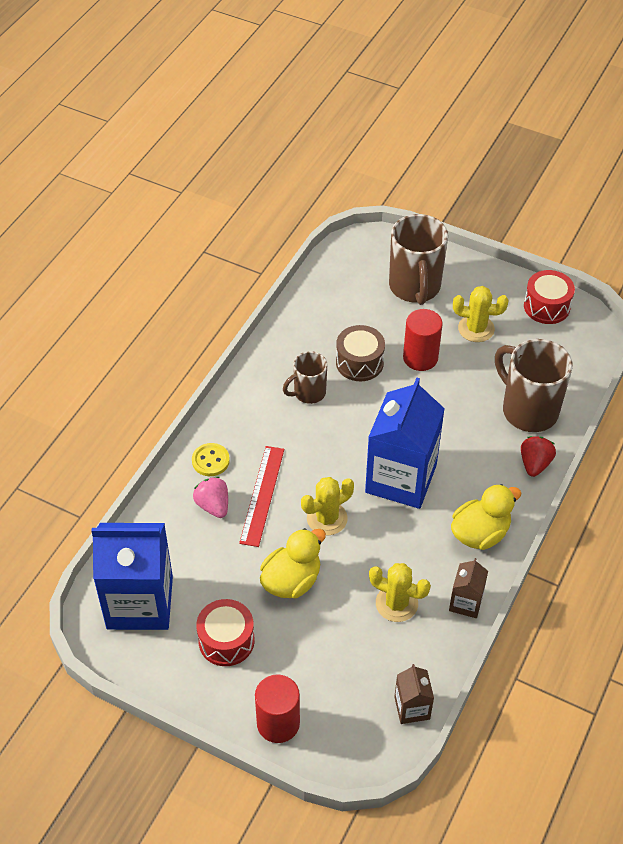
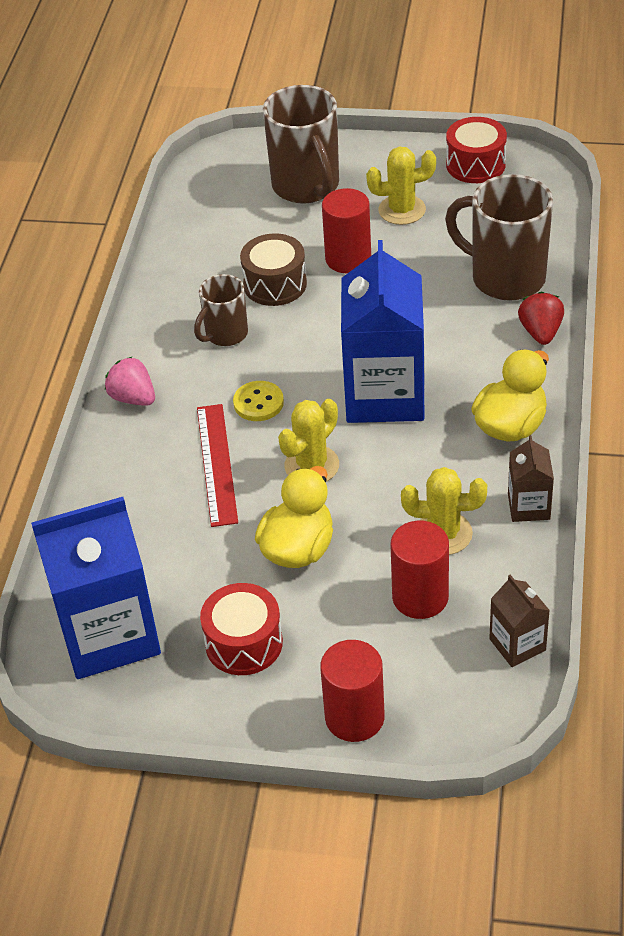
camera: 15 degrees left, 5 degrees down
(210, 461) = (132, 445): yellow button -> yellow button (258, 403)
(213, 505) = (158, 494): pink strawberry -> pink strawberry (133, 398)
(360, 647) = (420, 597): none -> red cylinder

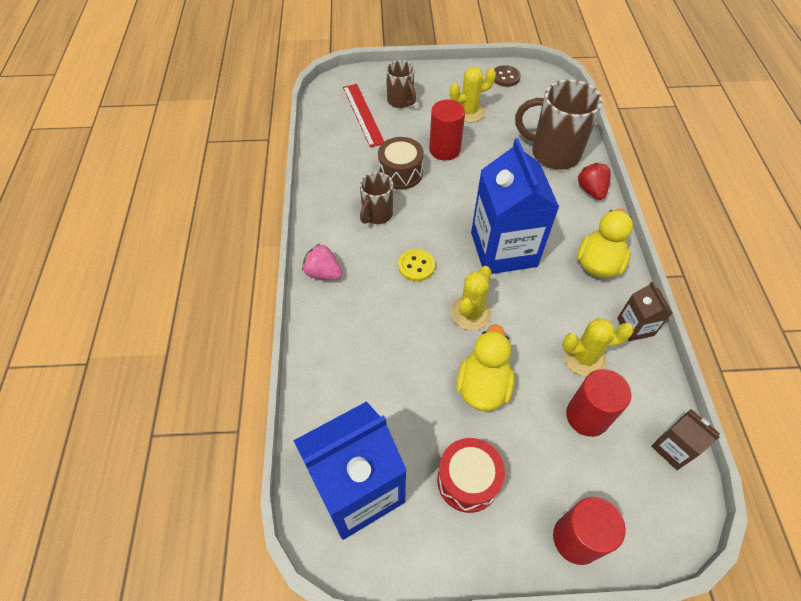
camera: 15 degrees left, 10 degrees up
(216, 464) = (400, 320): red ruler -> red ruler (363, 114)
(307, 187) = (400, 101): brown mug -> brown mug, size x0.57
(475, 165) = (505, 77): red drum -> brown button

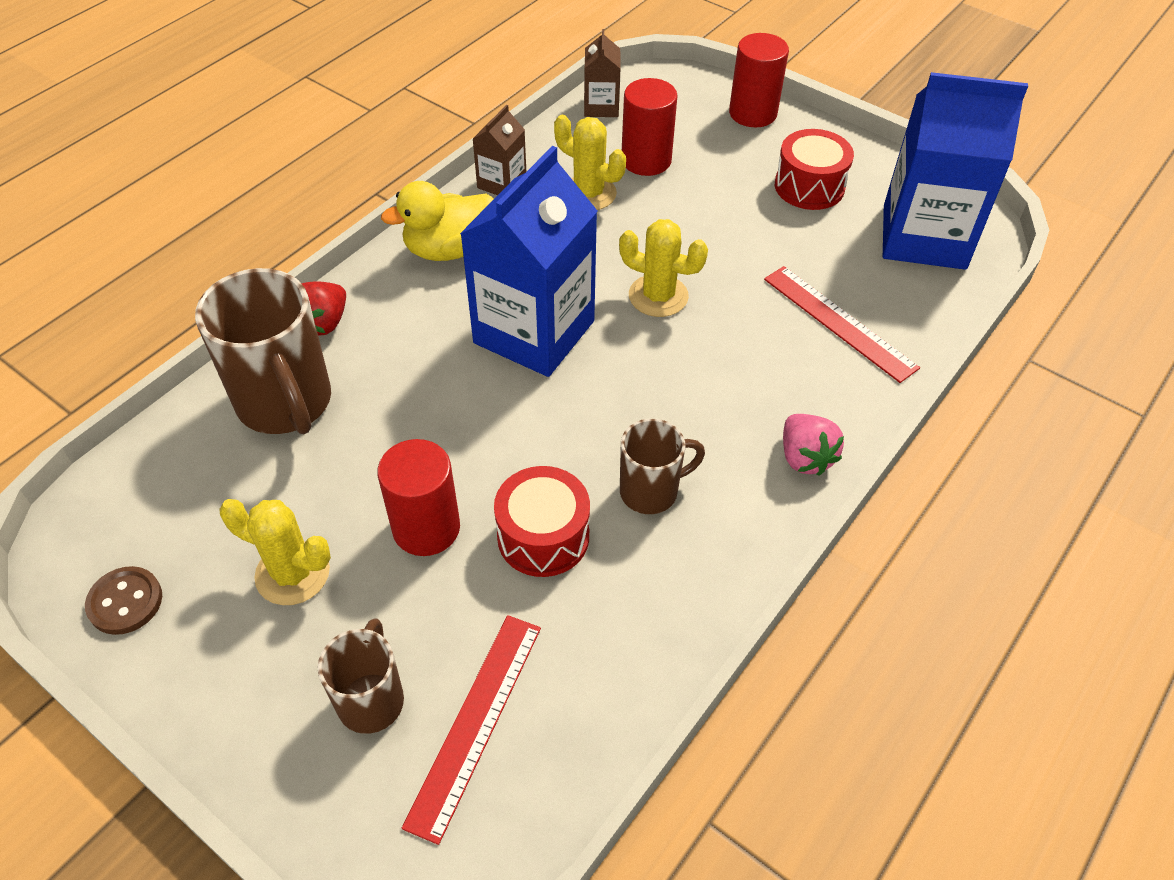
camera: 140 degrees left, 5 degrees down
(362, 368) = (839, 322): none -> red ruler
(400, 173) = (543, 536): brown drum -> red drum
(416, 266) = (668, 384): yellow button -> none
(470, 313) = (658, 296): yellow cactus -> yellow cactus turned 45 degrees clockwise
(483, 386) = (720, 233): yellow duck -> none

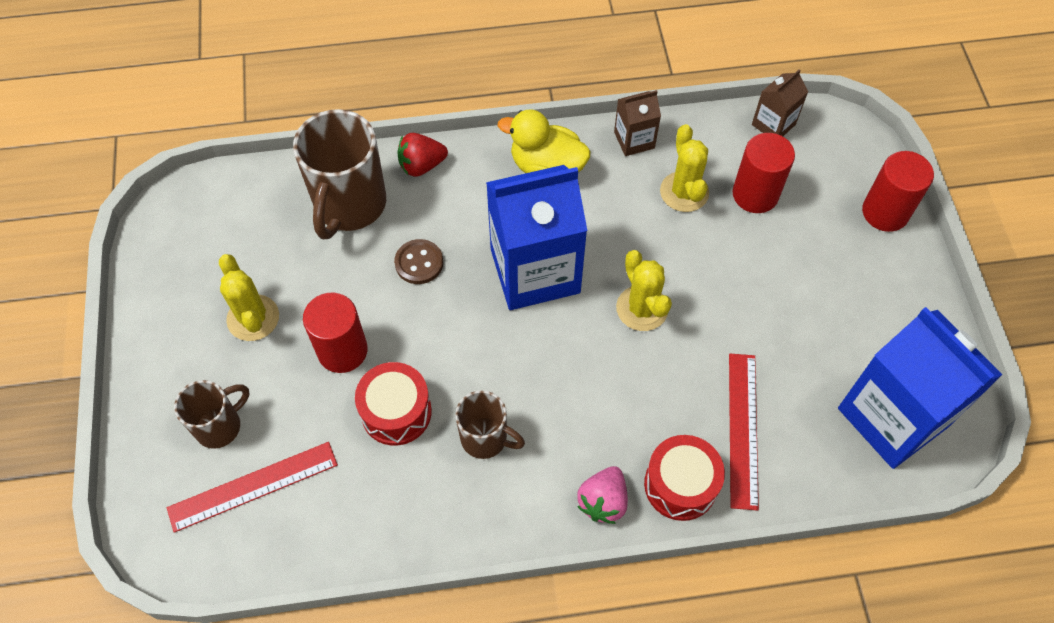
camera: 45 degrees right, 10 degrees up
(125, 602) = (166, 265): brown button -> brown button (419, 263)
(809, 186) = (854, 307): red drum -> red drum (680, 485)

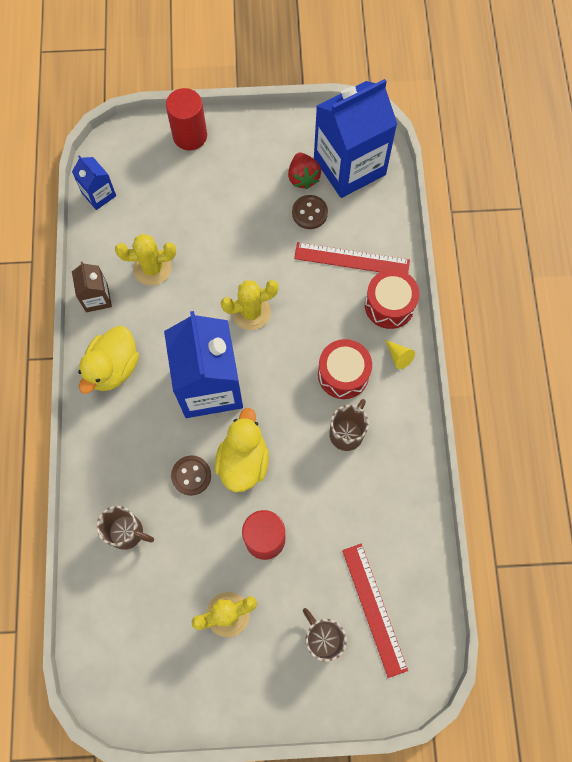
camera: 85 degrees left, 10 degrees up
(349, 205) = (127, 532): brown mug -> brown mug, size x0.57
(396, 412) = (321, 498): red drum -> red drum (343, 374)
(421, 165) = (95, 469): red strawberry -> red strawberry (303, 177)
(440, 317) = (243, 461): none -> yellow duck
(603, 501) = (398, 356): pink strawberry -> yellow cone
(755, 194) = (162, 218): red cylinder -> none
(773, 124) = (99, 194): brown carton -> blue carton
(804, 368) = (309, 213): none -> brown button

